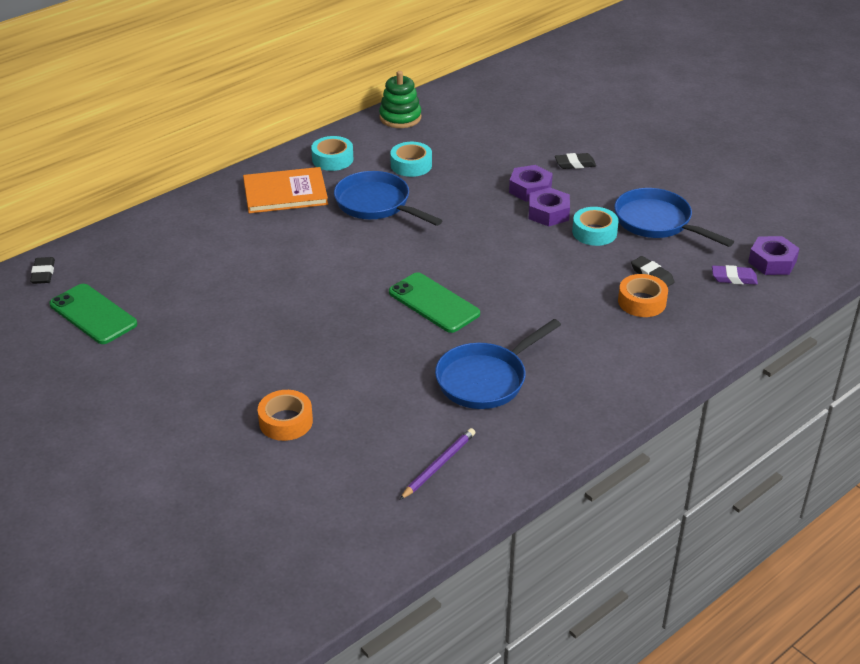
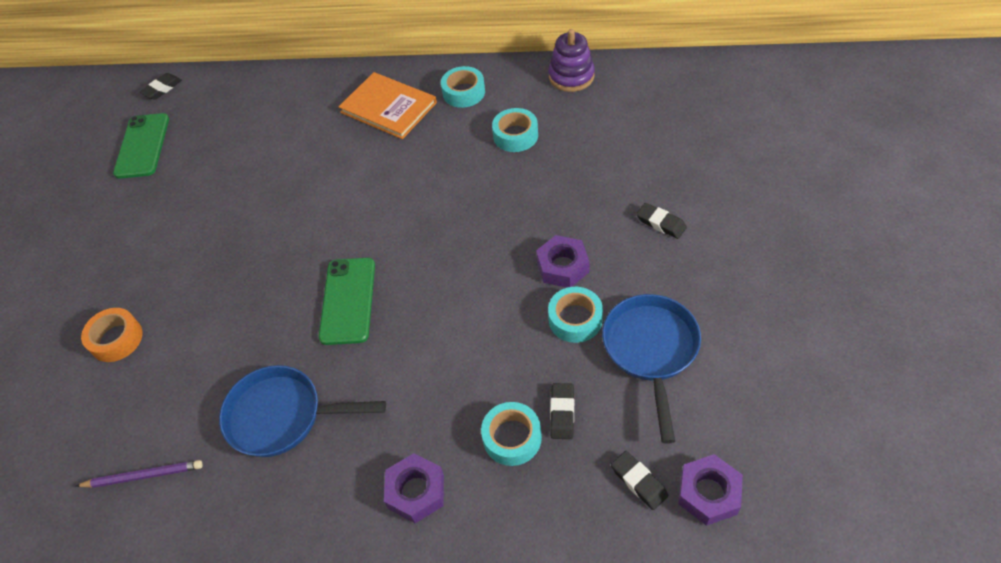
camera: 50 degrees right, 15 degrees up
(376, 204) = (437, 162): blue pan -> none
(400, 118) = (571, 76): green stacking toy -> purple stacking toy
(530, 189) = (581, 227): purple nut -> purple nut (416, 491)
(642, 302) = (512, 437): orange tape -> turquoise tape
(734, 278) = (639, 482): purple eraser -> black eraser

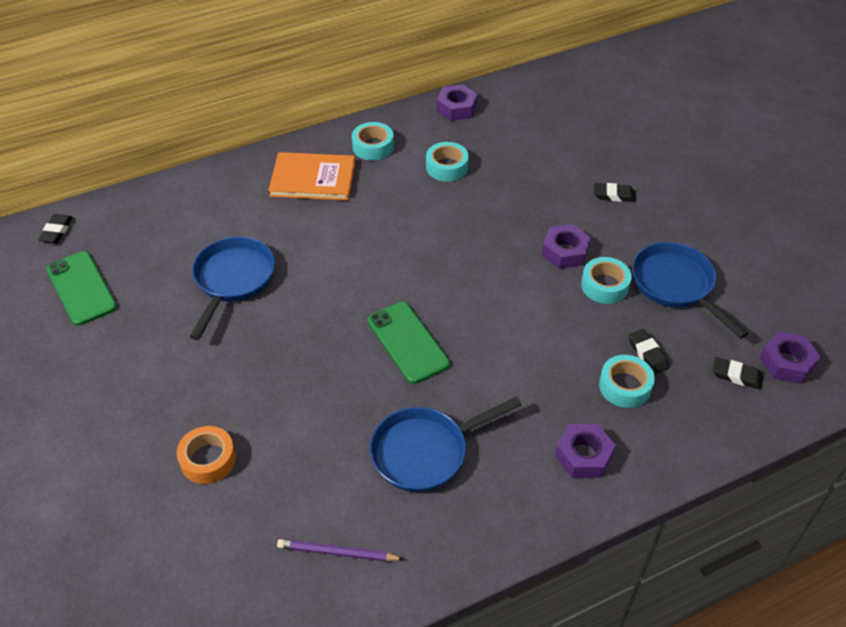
camera: 35 degrees left, 5 degrees down
(143, 475) = (337, 553): purple pencil -> purple pencil turned 135 degrees counterclockwise
(254, 182) = (233, 280): none -> blue pan
(571, 76) = (456, 108): purple stacking toy -> purple nut

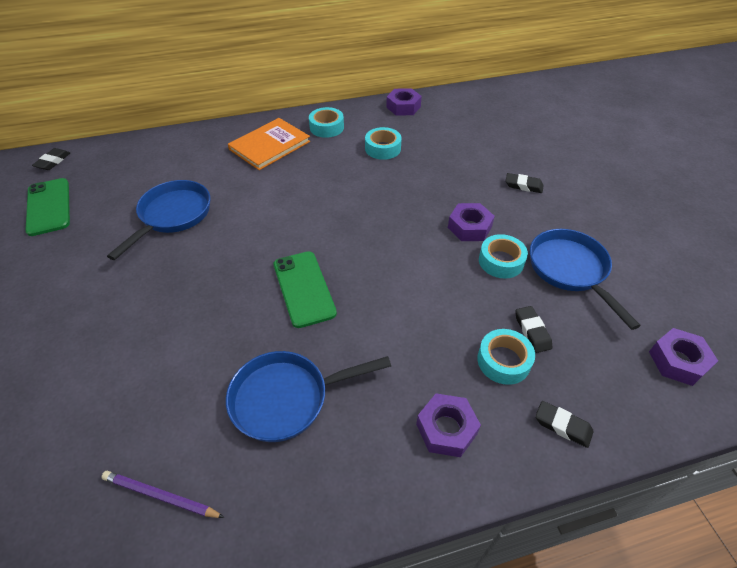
camera: 10 degrees right, 0 degrees up
(208, 459) = (80, 373): orange tape -> none
(313, 179) = (270, 145): orange book -> orange book turned 60 degrees counterclockwise
(736, 376) = (622, 367): black eraser -> black eraser (562, 426)

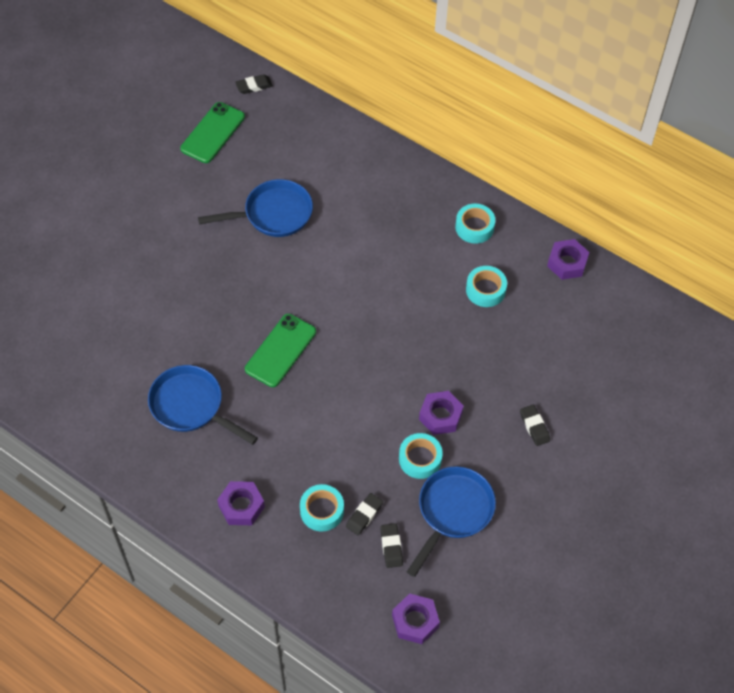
camera: 50 degrees right, 10 degrees up
(160, 496) = (88, 392): purple pencil -> none
(270, 145) = (409, 206): orange book -> none
(562, 426) = (297, 571): black eraser -> black eraser (391, 547)

